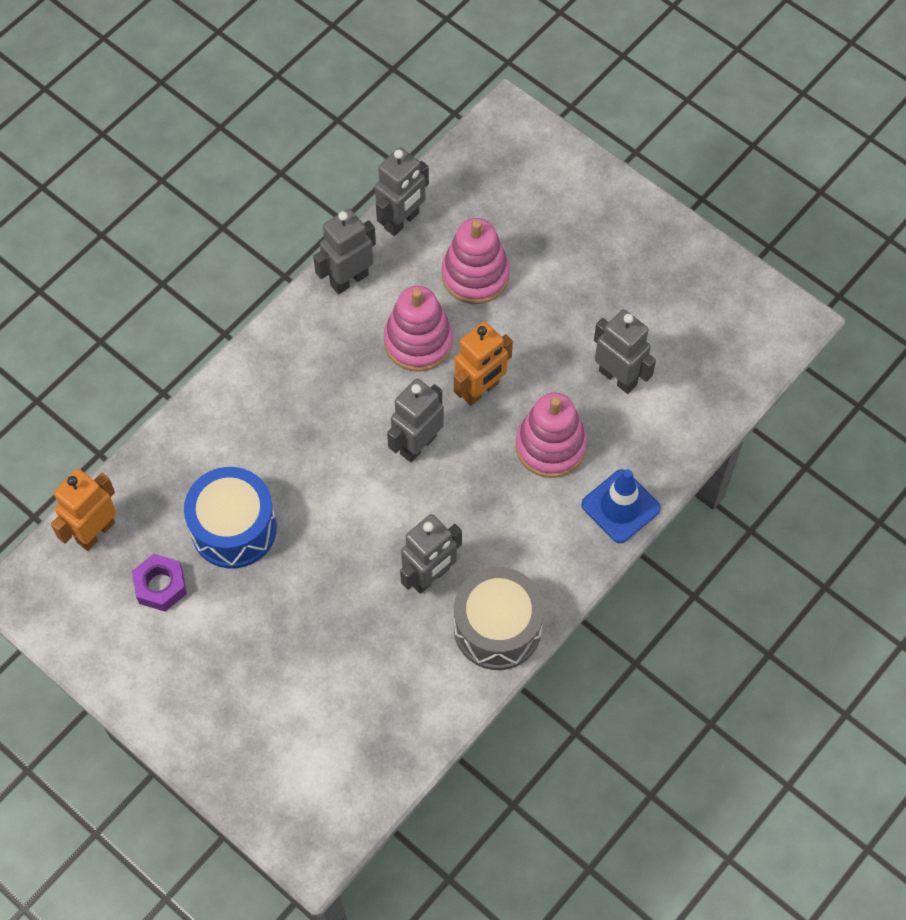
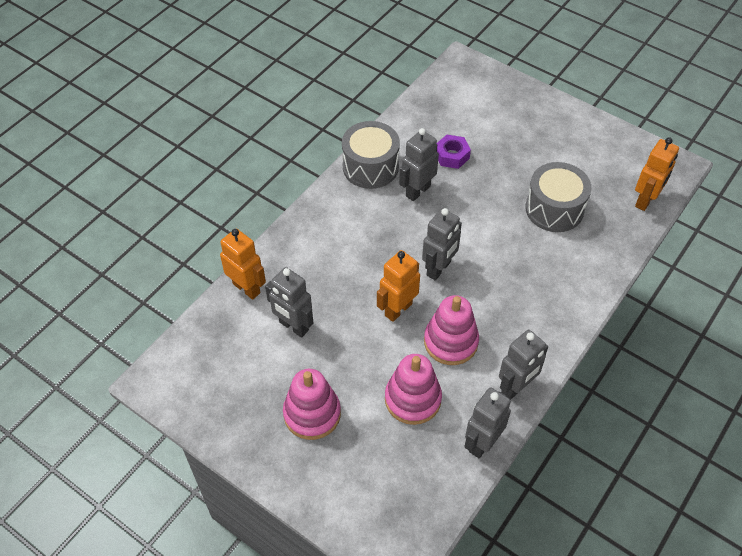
camera: 175 degrees right, 10 degrees down
(160, 586) = (591, 174): purple nut -> purple nut (452, 156)
(234, 528) = (554, 209): blue drum -> grey drum
(550, 446) = (342, 275): pink stacking toy -> pink stacking toy (312, 414)
(620, 506) = (291, 240): blue traffic cone -> none
(681, 436) = (247, 288): none -> orange robot

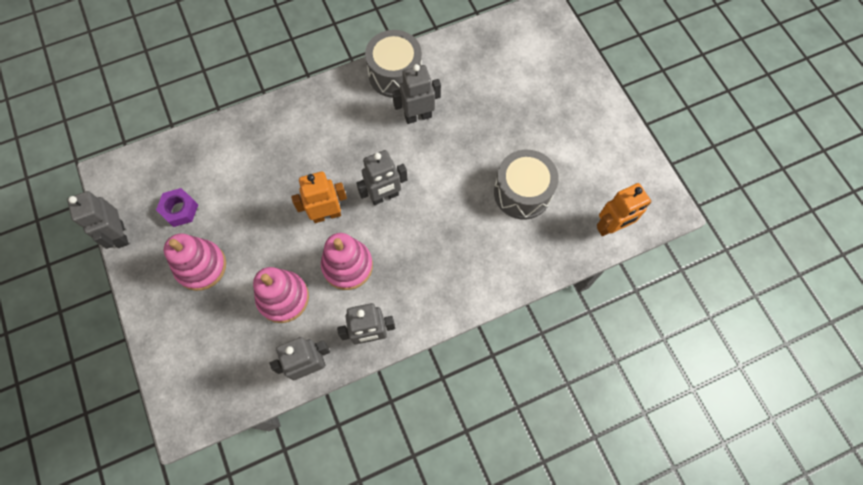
camera: 30 degrees right, 15 degrees up
(247, 288) = (225, 133): orange robot -> none
(293, 326) = (237, 185): grey robot -> grey robot (120, 234)
(452, 156) = (470, 97): purple nut -> purple nut (180, 210)

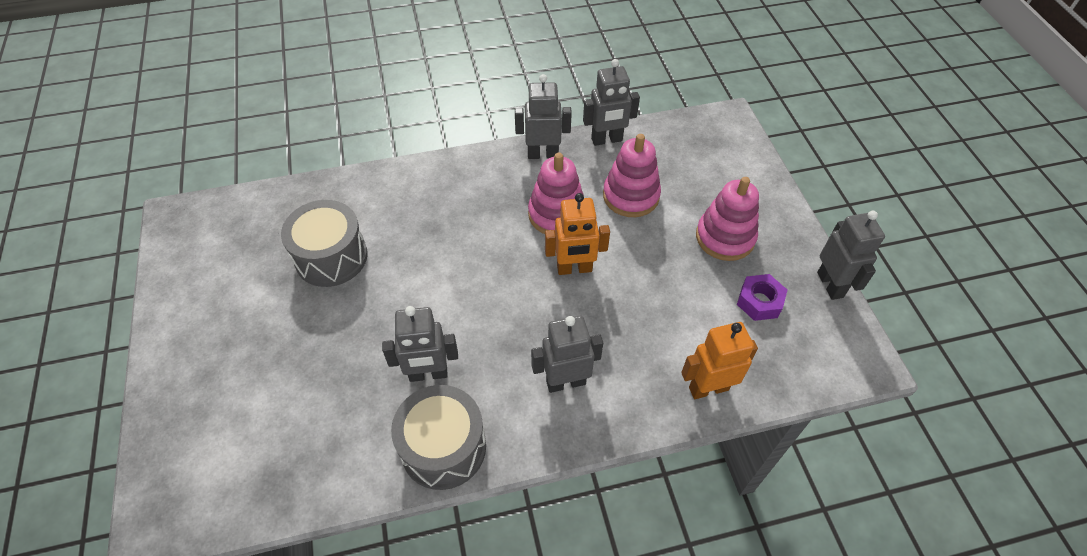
camera: 170 degrees left, 15 degrees down
(384, 196) = (499, 278): grey robot -> grey robot (565, 382)
(611, 227) = (250, 208): orange robot -> orange robot (708, 388)

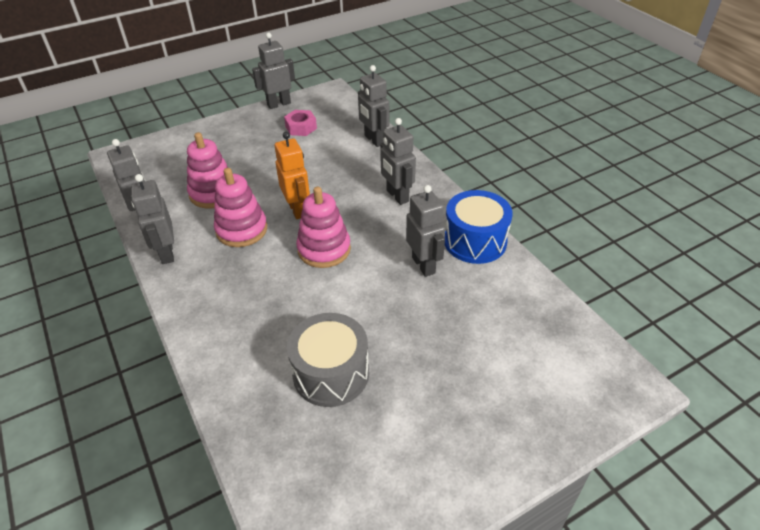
camera: 105 degrees left, 10 degrees down
(443, 447) = (475, 241): grey drum -> blue drum
(708, 388) = (374, 140): orange robot -> grey robot
(725, 237) = (248, 145): pink stacking toy -> pink stacking toy (324, 249)
(759, 302) = (301, 127): purple nut -> pink nut

